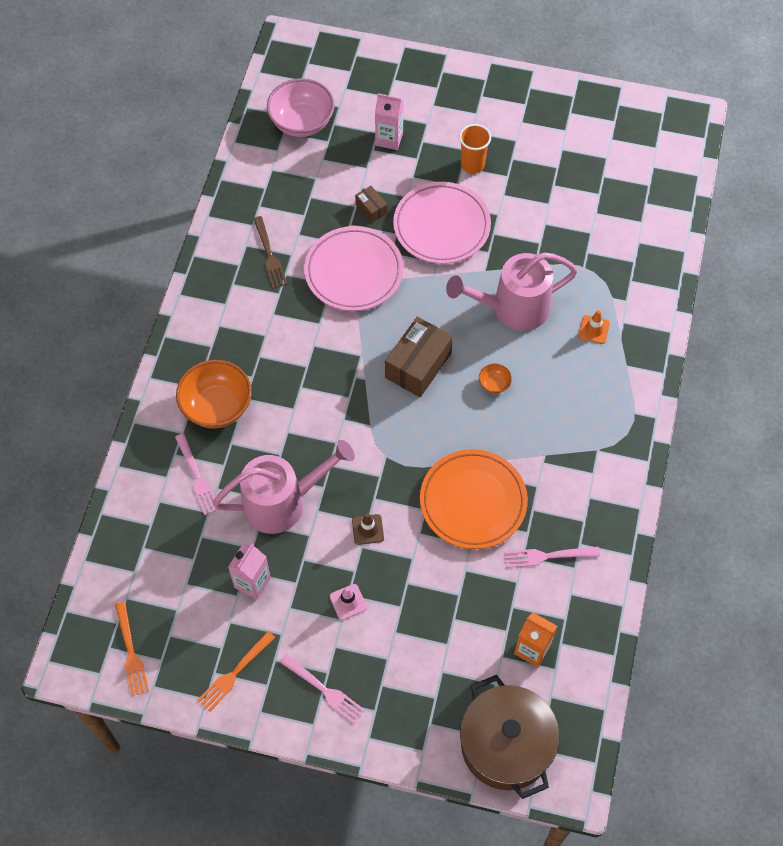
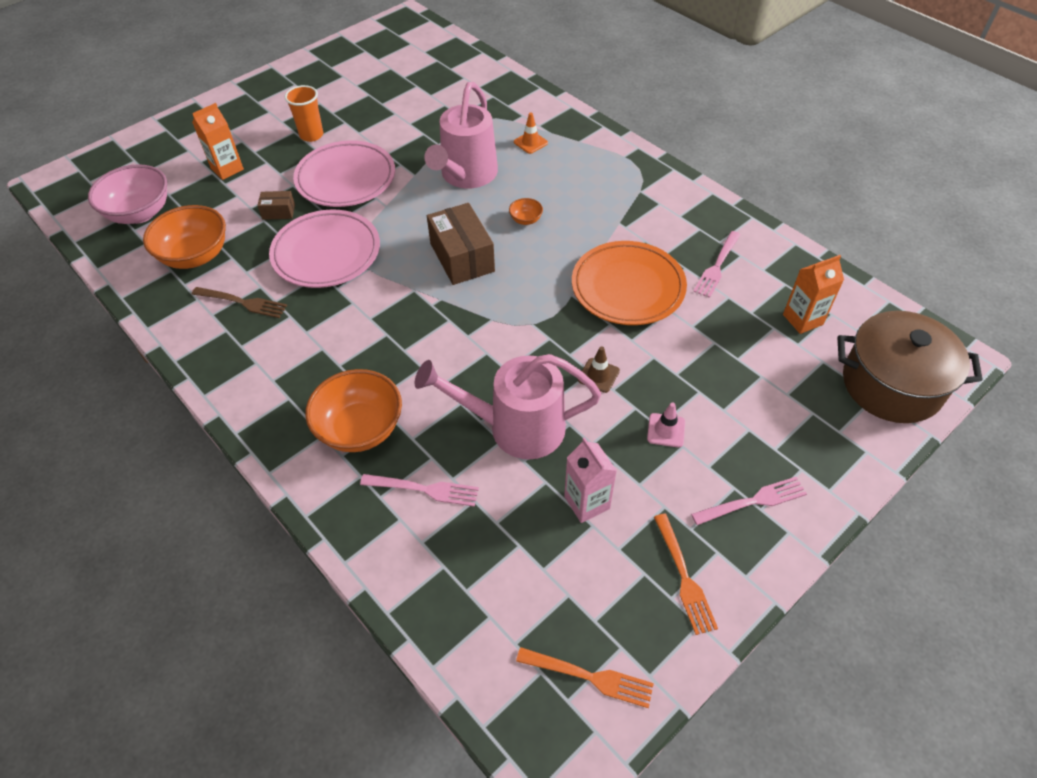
camera: 55 degrees left, 10 degrees down
(283, 502) = (515, 428): pink watering can -> pink watering can turned 105 degrees counterclockwise
(289, 191) = (195, 256): none -> orange bowl
(389, 139) = (227, 169): pink carton -> orange carton

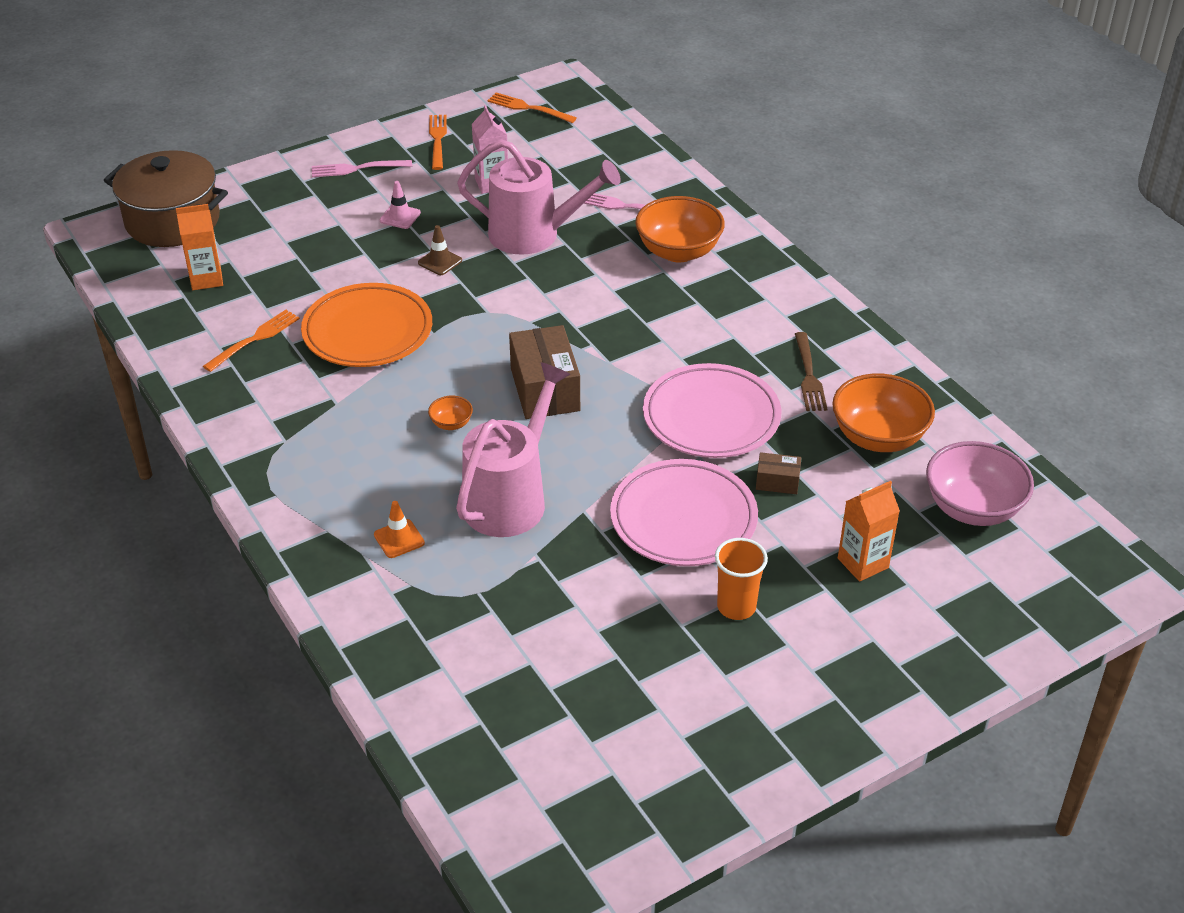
camera: 170 degrees left, 10 degrees down
(242, 302) = (809, 375): brown fork -> brown fork turned 120 degrees counterclockwise
(717, 266) = (254, 339): pink fork -> orange fork

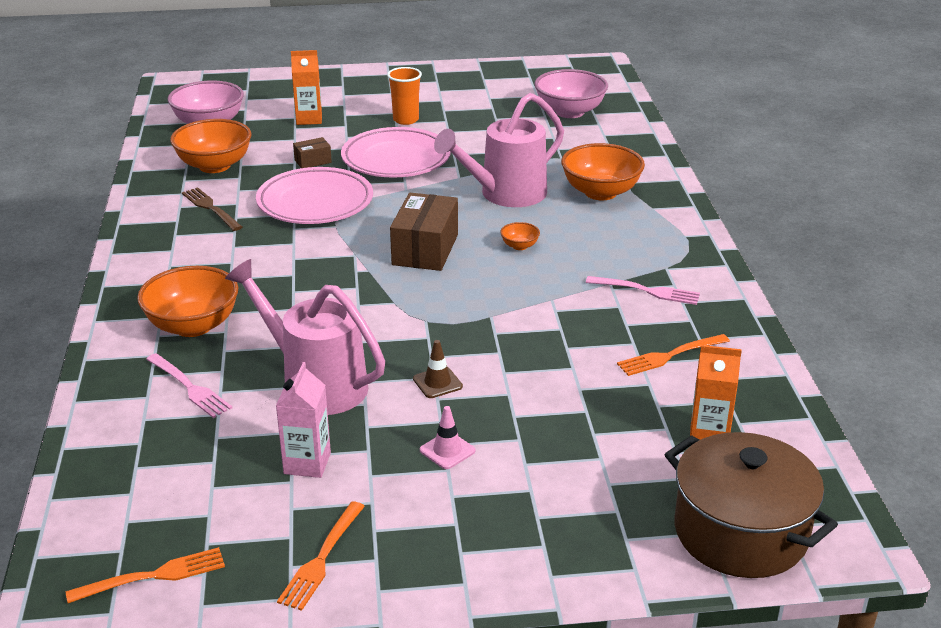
camera: 155 degrees left, 10 degrees down
(357, 169) = (460, 542): pink fork -> pink fork (647, 291)
(368, 332) = (553, 333): orange plate -> none
(399, 539) = (600, 192): orange traffic cone -> orange bowl
(518, 712) = (569, 112): none -> pink bowl
(528, 108) = (153, 576): orange fork -> orange fork turned 75 degrees counterclockwise
(777, 482) = (313, 161): brown box -> brown box turned 60 degrees counterclockwise
(809, 375) = (211, 208): brown fork -> brown fork turned 60 degrees counterclockwise

